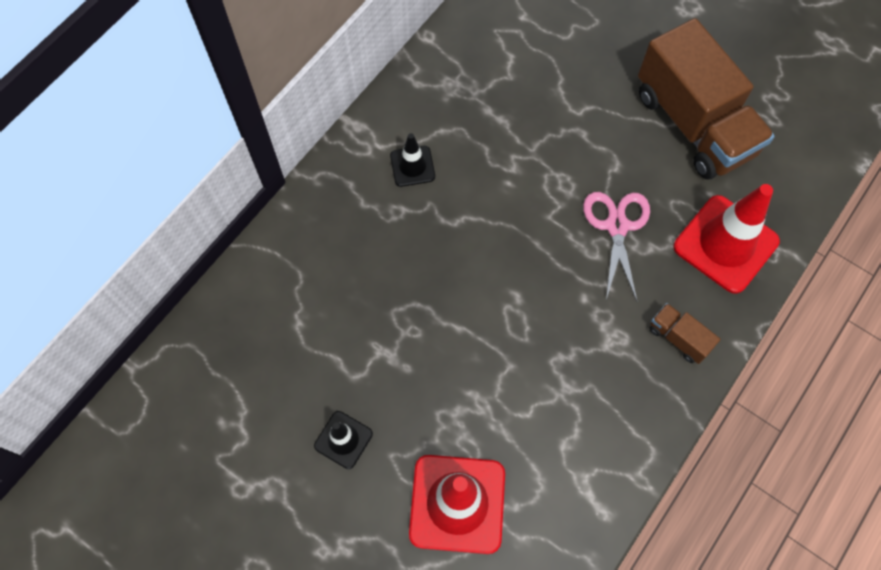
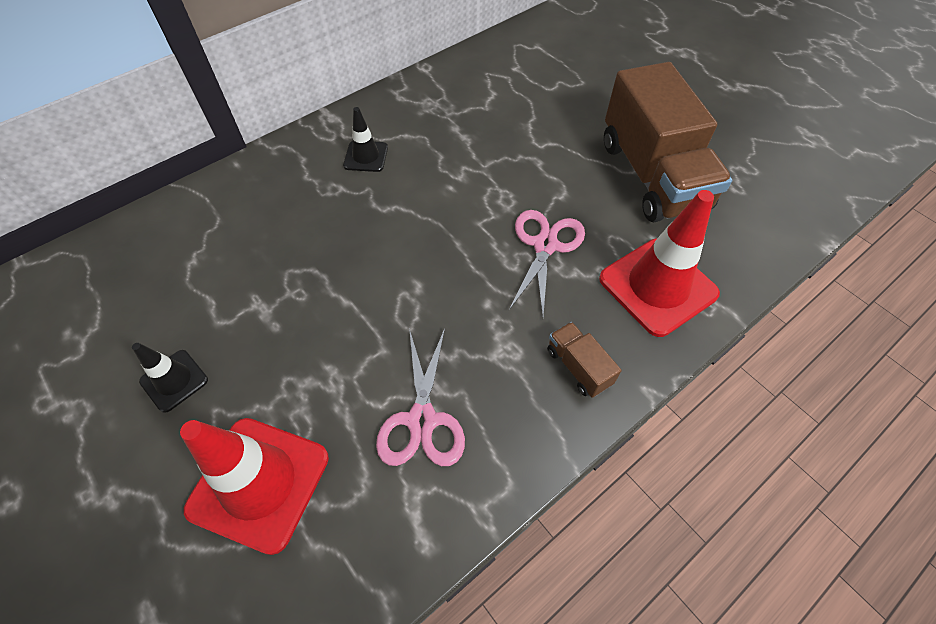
camera: 15 degrees right, 10 degrees down
(566, 418) = (422, 420): none -> pink scissors

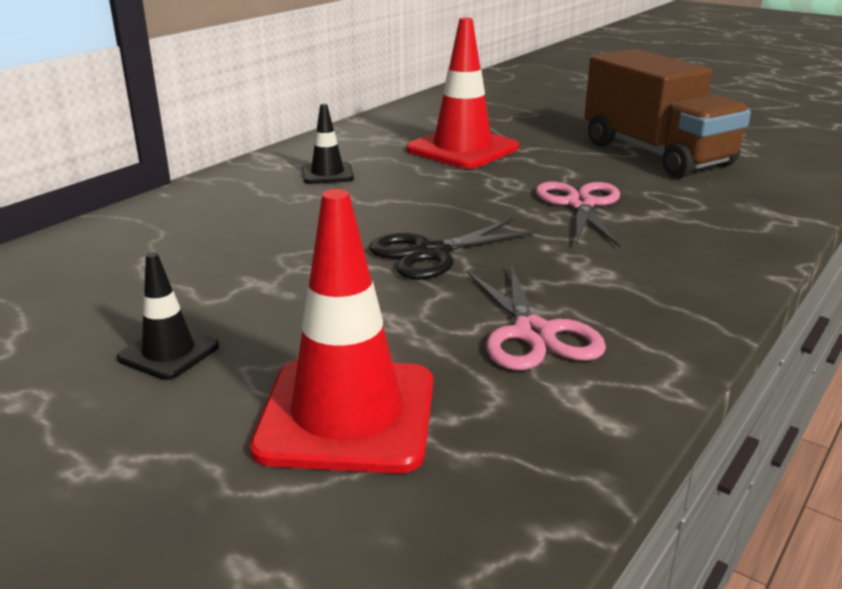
camera: 15 degrees left, 30 degrees down
(396, 294) = (431, 253): none -> black scissors
(578, 367) = (687, 272): brown truck -> none
(657, 286) = (724, 214): red traffic cone -> red traffic cone (462, 149)

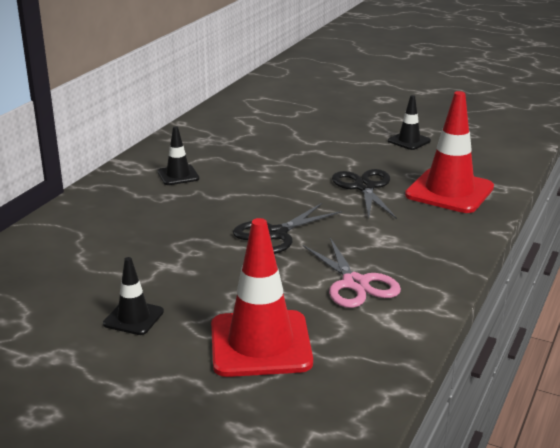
camera: 10 degrees left, 0 degrees up
(462, 149) = (269, 146): red traffic cone -> red traffic cone (449, 191)
(580, 204) = (364, 187): pink scissors -> black scissors
(656, 154) = (409, 141): brown truck -> black traffic cone

